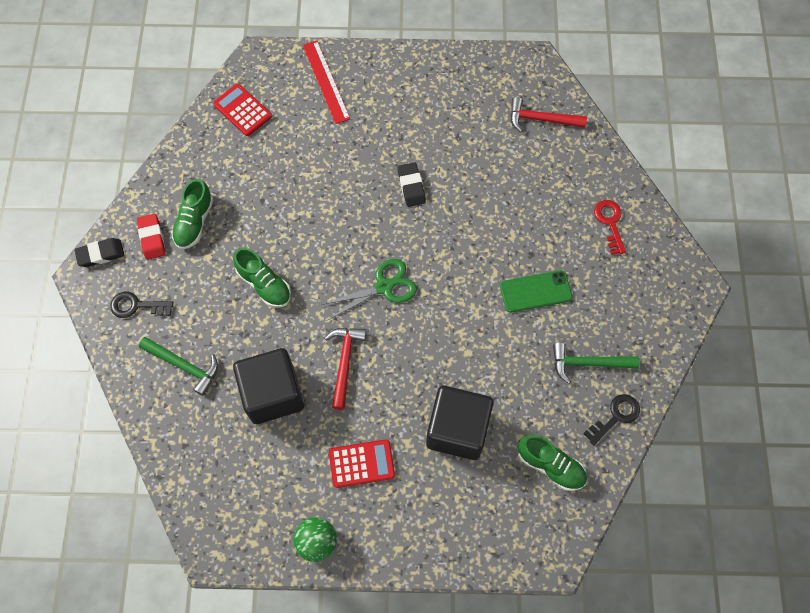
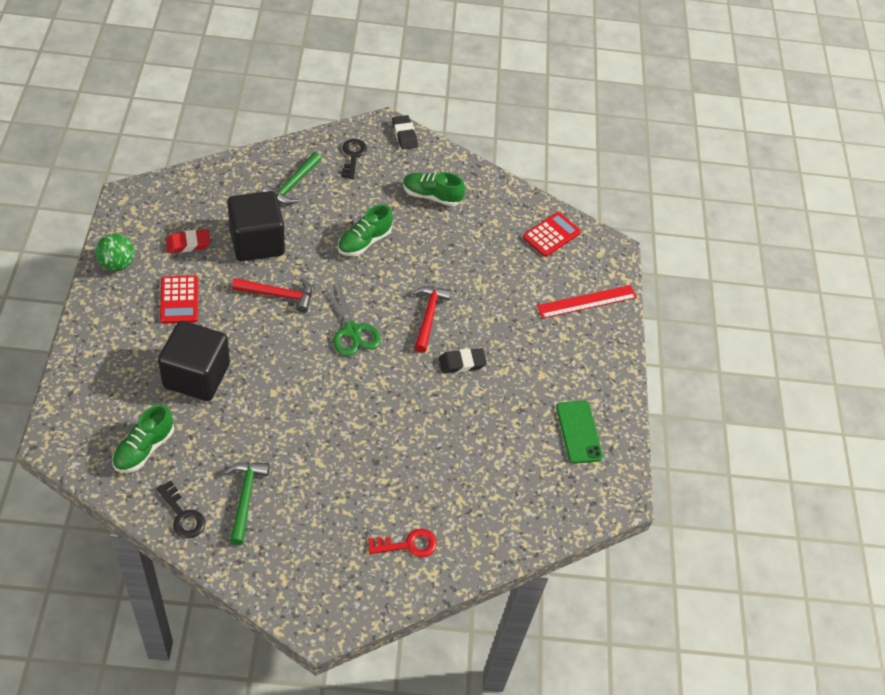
camera: 85 degrees right, 15 degrees down
(152, 238) = (417, 167): red eraser -> red eraser (188, 244)
(535, 291) = (332, 460): green phone -> green phone (578, 432)
(541, 119) = (543, 493): red hammer -> red hammer (428, 316)

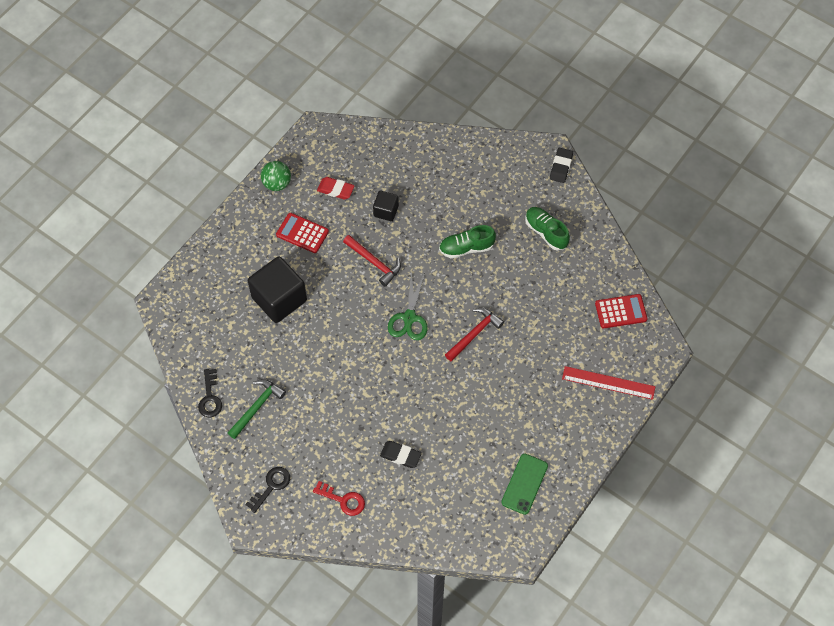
camera: 40 degrees right, 10 degrees up
(144, 449) = (213, 336): green shoe -> none
(179, 300) = (302, 233): red calculator -> red calculator turned 90 degrees clockwise
(257, 242) = (386, 211): black cube -> black cube, size x0.52
(293, 185) = (443, 173): green hammer -> none
(353, 156) = (506, 168): black key -> black key (271, 486)
(462, 363) = (474, 384): black eraser -> black eraser (400, 455)

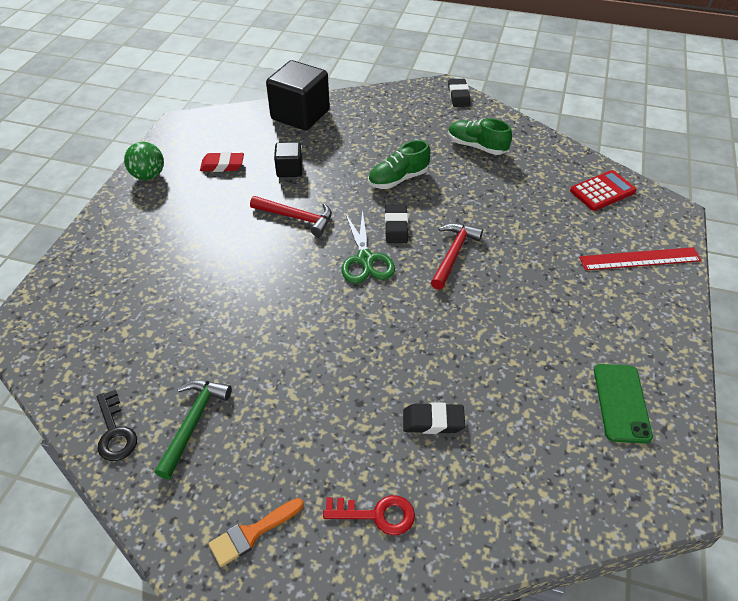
camera: 20 degrees left, 15 degrees down
(271, 486) = (252, 533): black key -> orange brush
(279, 299) = (186, 284): black cube -> black cube (300, 115)
(302, 233) = (195, 212): red calculator -> none
(444, 295) = (396, 227): none -> black eraser

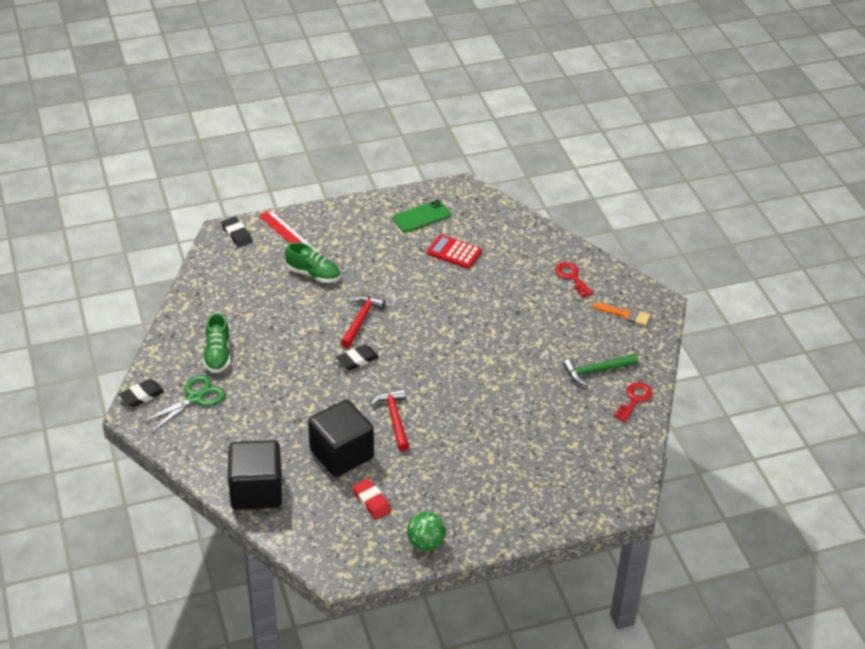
camera: 125 degrees left, 5 degrees down
(115, 432) = (634, 400): black key -> red key
(289, 170) = (341, 454): black cube -> black cube, size x1.94
(365, 259) = (404, 361): green scissors -> green scissors (195, 398)
(398, 179) = (300, 383): green shoe -> green shoe (313, 274)
(433, 421) = (501, 279): black eraser -> black eraser (237, 234)
(453, 254) = (360, 320): red hammer -> red hammer turned 120 degrees clockwise
(602, 191) = (226, 270): red calculator -> red calculator (454, 252)

